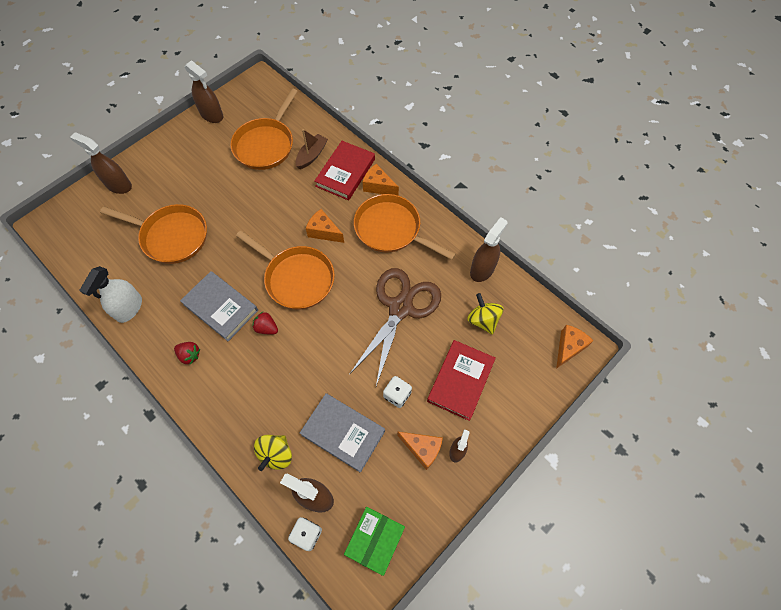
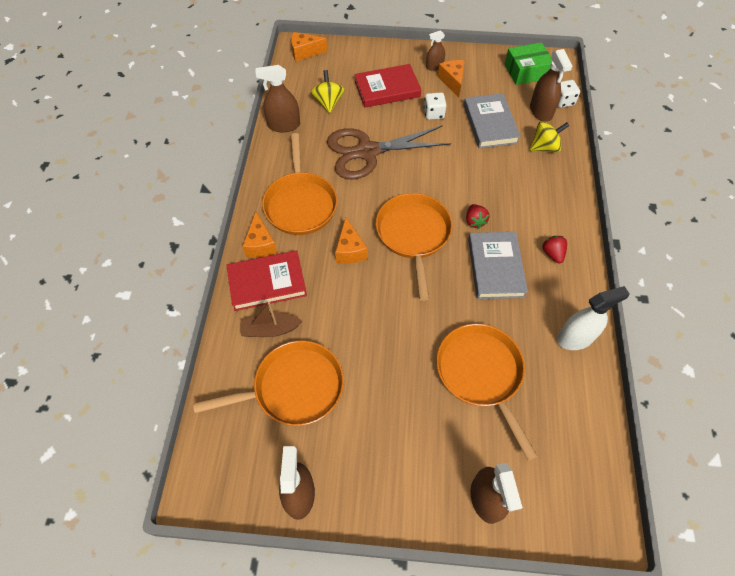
camera: 130 degrees left, 5 degrees down
(483, 320) = (328, 102): yellow spinning top -> yellow spinning top turned 150 degrees clockwise

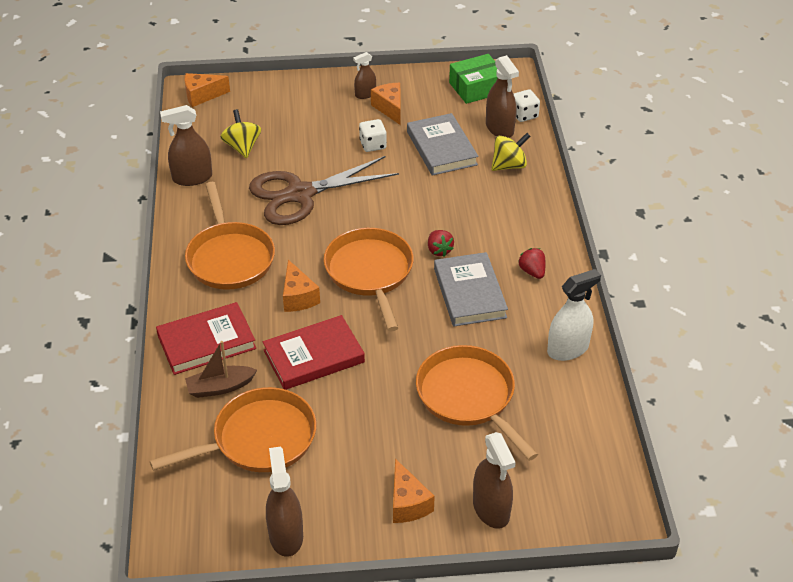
camera: 10 degrees left, 15 degrees down
(260, 244) = (190, 305): orange cheese -> orange cheese (407, 503)
(387, 89) = (312, 125): red book -> red book (314, 356)

